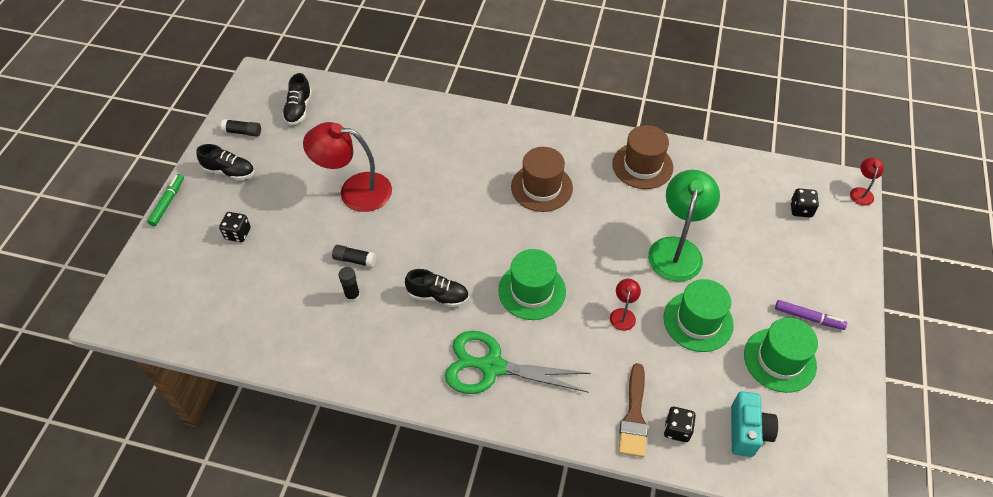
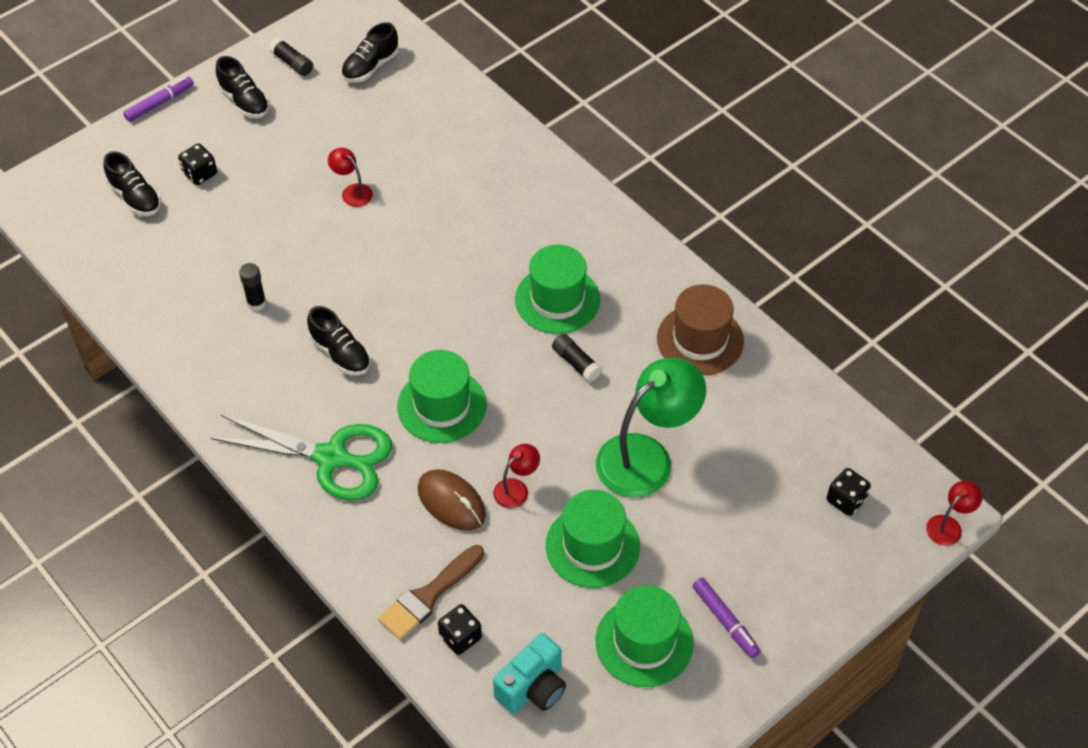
camera: 35 degrees right, 0 degrees up
(167, 203) = (159, 103): green marker -> purple marker
(203, 274) = (135, 197): none -> black shoe
(354, 260) = (290, 266): black glue stick -> black glue stick (576, 363)
(355, 191) = (352, 191): red lamp -> red lamp, size x0.46
(492, 367) = (331, 458): green scissors -> green scissors turned 150 degrees clockwise
(541, 187) = (557, 299): brown hat -> green hat
(593, 347) = (451, 502): none -> brown mouse

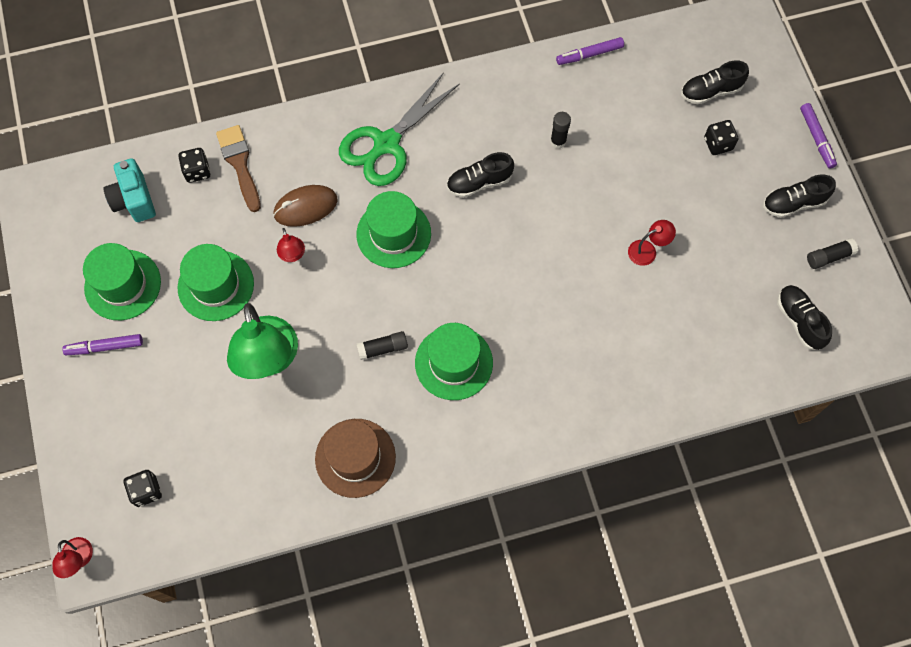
camera: 115 degrees right, 15 degrees up
(128, 313) = (590, 54): none -> purple marker

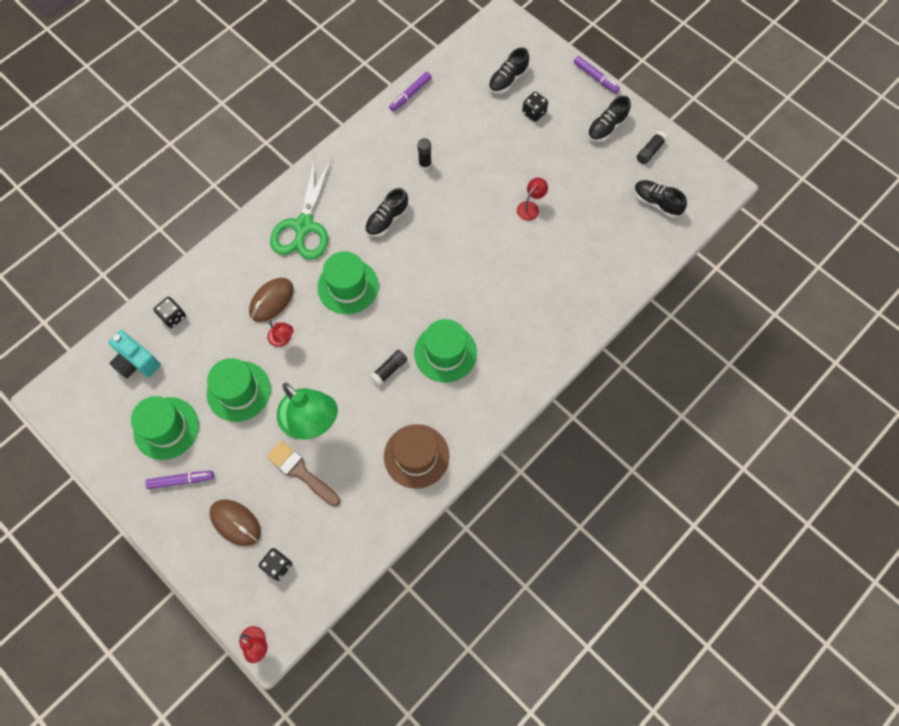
camera: 30 degrees left, 0 degrees up
(105, 347) = (181, 480): purple marker -> purple marker turned 150 degrees counterclockwise
(132, 422) = (235, 522): none -> brown mouse
(239, 164) = (202, 295): brown brush -> brown brush (301, 472)

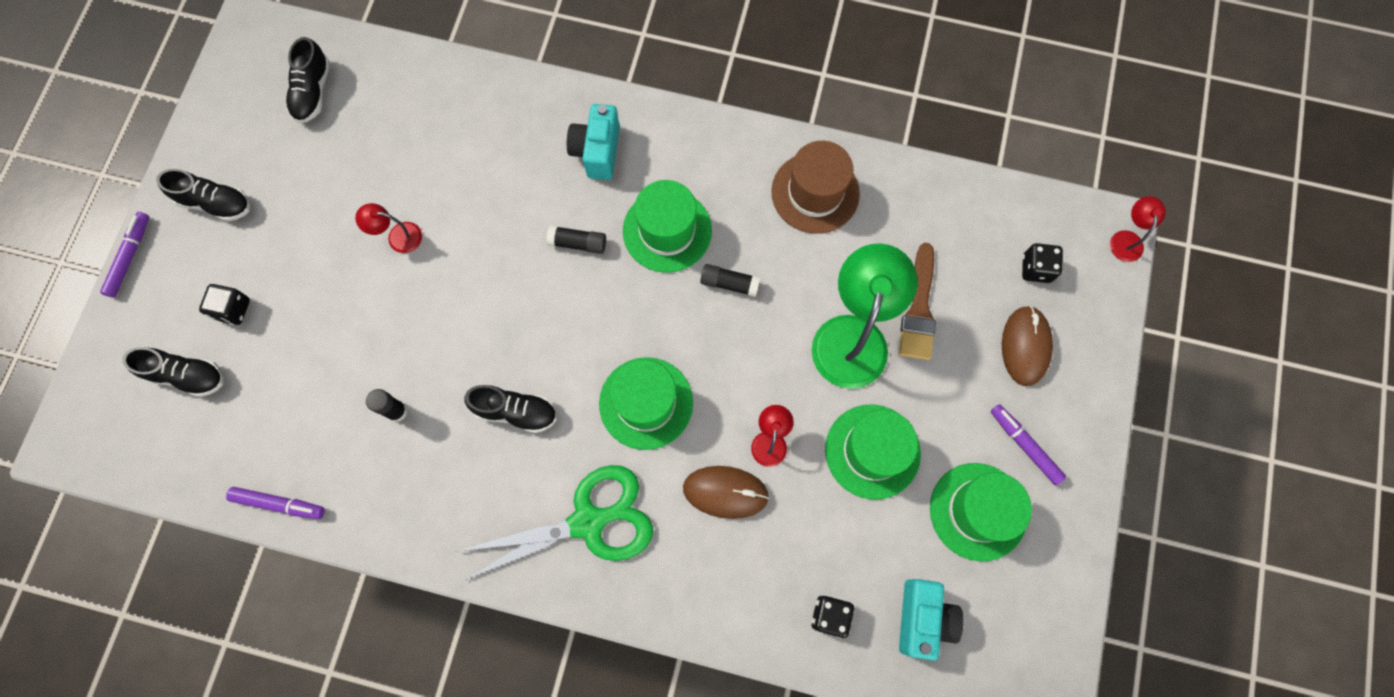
camera: 120 degrees left, 5 degrees up
(523, 340) = (597, 151): none -> turquoise camera
(650, 151) = (232, 133): black glue stick -> black glue stick (578, 243)

